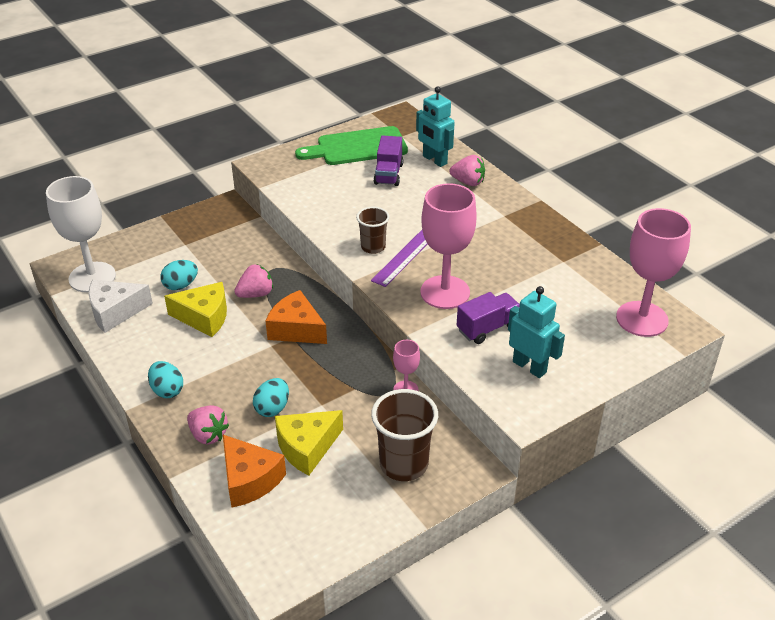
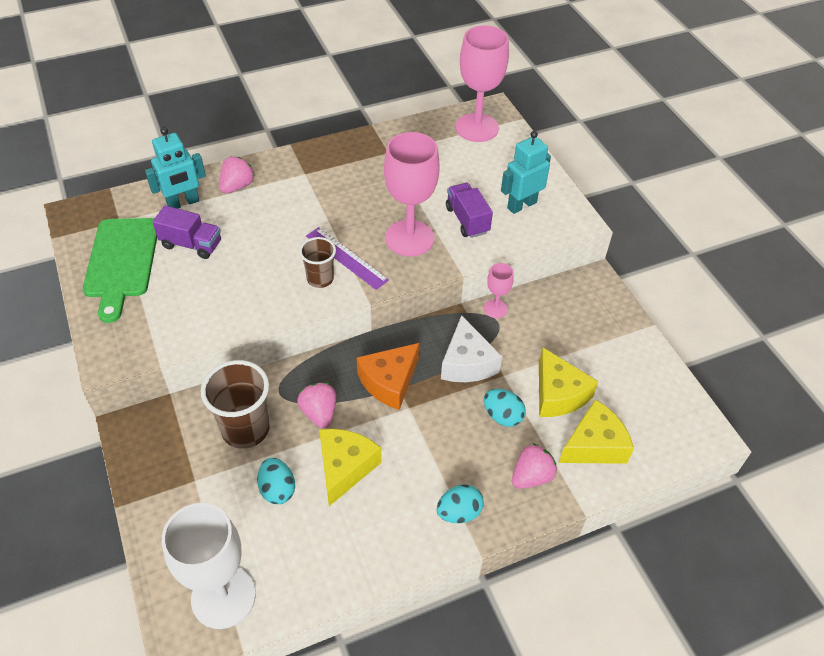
camera: 80 degrees left, 10 degrees up
(115, 312) = (306, 567): white cheese -> white cheese (467, 363)
(249, 480) = (594, 445): orange cheese -> yellow cheese
(403, 464) = (585, 326): brown cup -> brown cup (245, 429)

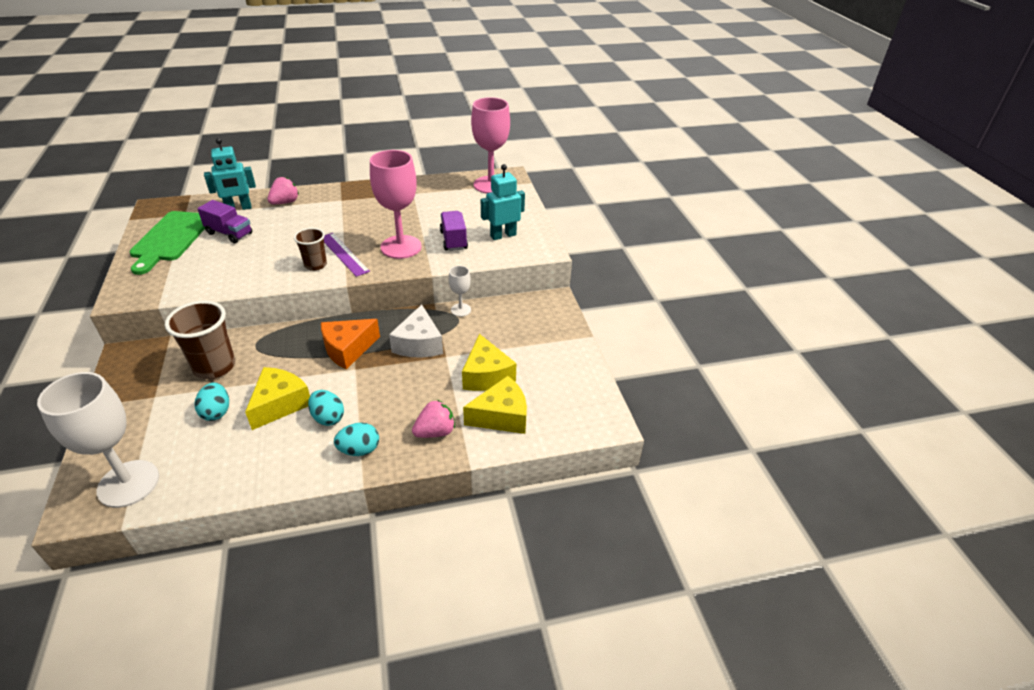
camera: 10 degrees right, 10 degrees down
(319, 413) = (280, 363): pink strawberry -> none
(495, 309) = (461, 310): pink goblet -> white goblet
(502, 416) = (431, 385): turquoise egg -> turquoise egg (328, 418)

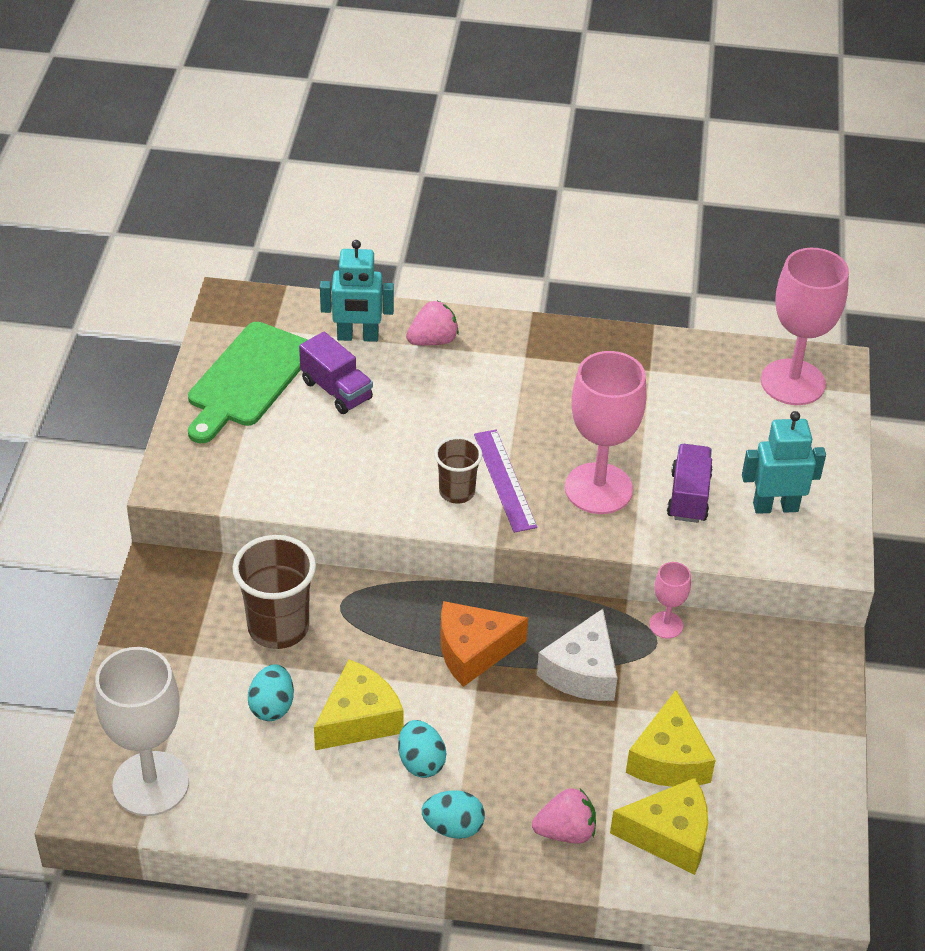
camera: 20 degrees right, 5 degrees up
(461, 310) = (666, 625): white goblet -> pink goblet

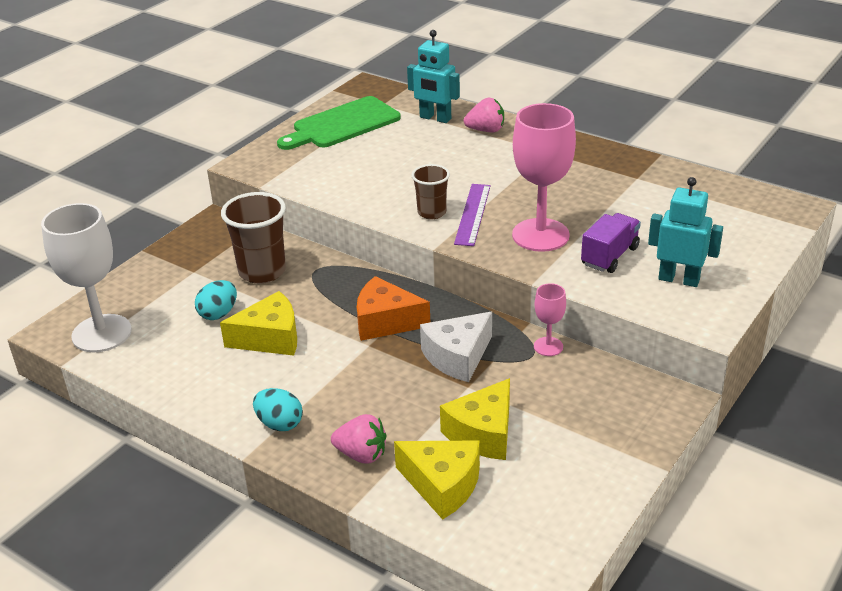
camera: 30 degrees right, 10 degrees down
(336, 390) = (396, 142): purple truck -> none
(421, 762) = (291, 376): turquoise egg -> none
(792, 382) = (752, 209): pink goblet -> none

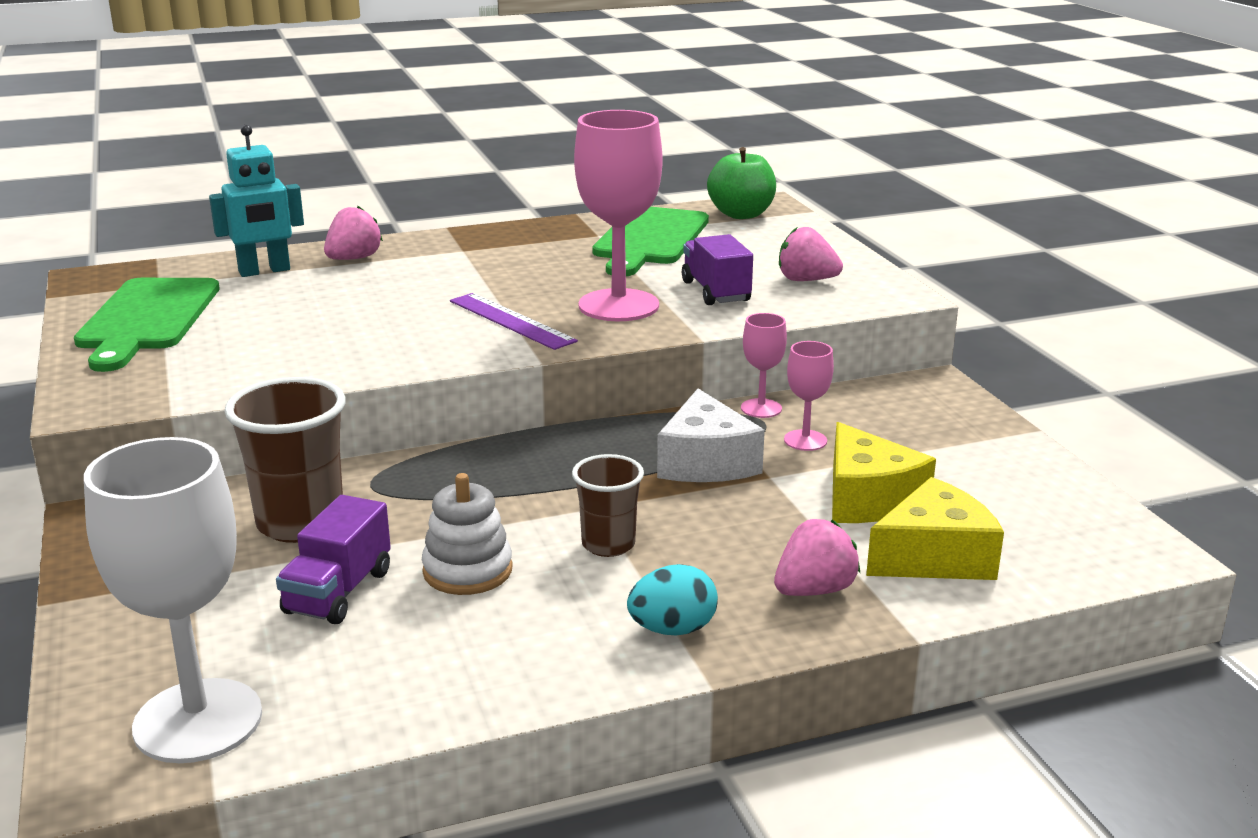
camera: 55 degrees left, 10 degrees down
(218, 314) = (338, 592): turquoise egg -> purple truck
(270, 338) = (467, 570): yellow cheese -> white stacking toy
(386, 321) = (566, 479): orange cheese -> none
(431, 212) = (464, 338): brown cup -> brown cup (608, 544)
(527, 380) = (805, 440): none -> pink goblet
(658, 197) = (650, 239): none -> green cutting board
(679, 279) = (806, 280): turquoise robot -> pink strawberry
(758, 207) = (741, 214): none -> green apple

